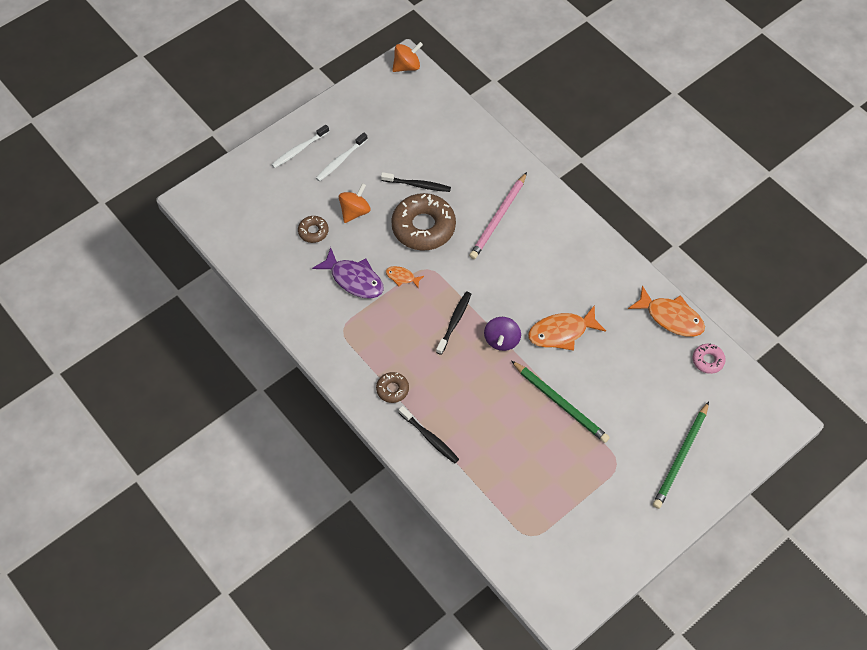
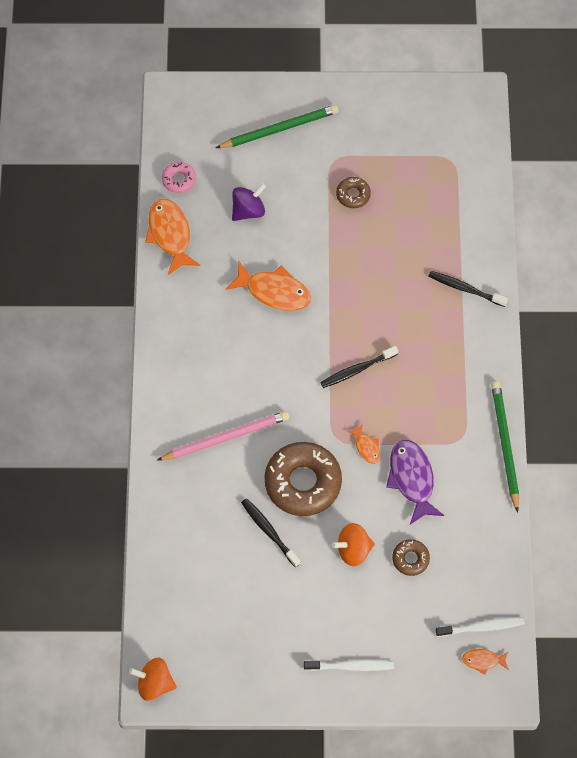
camera: 140 degrees left, 5 degrees up
(218, 207) = (483, 660): none -> orange fish
(340, 160) = (320, 619): white toothbrush -> white toothbrush (482, 627)
(392, 389) = (462, 351): brown donut -> brown donut (353, 195)
(429, 437) = (465, 289): black toothbrush -> black toothbrush turned 60 degrees counterclockwise
(501, 340) = (331, 323): purple spinning top -> purple spinning top (248, 210)
(560, 403) = (332, 236): green pencil -> green pencil (505, 445)

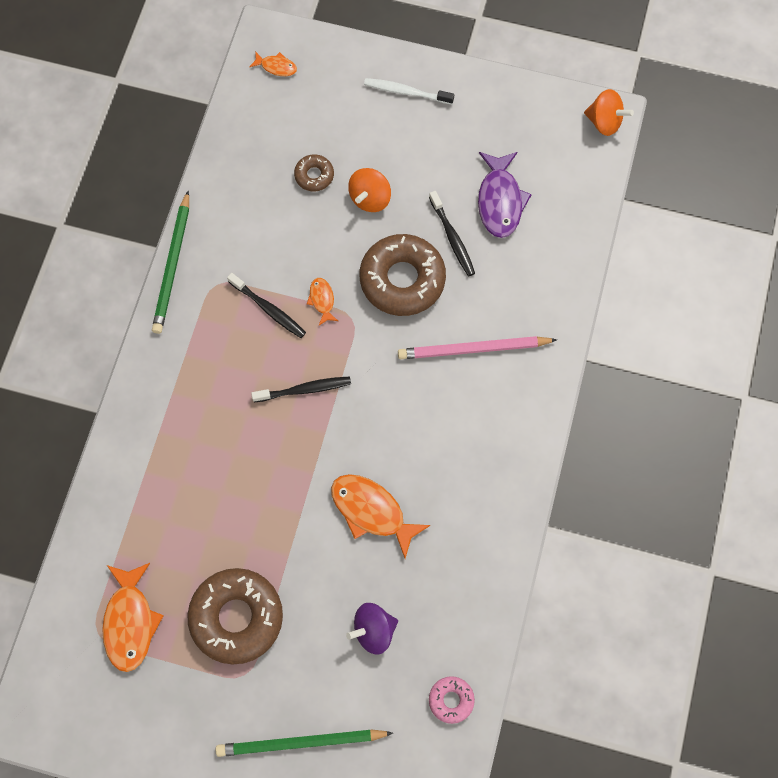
camera: 165 degrees left, 5 degrees up
(170, 234) = (480, 623): orange fish -> orange fish (130, 622)
(353, 195) = (236, 617): brown donut -> brown donut, size x2.10
(353, 550) = (370, 198): orange spinning top -> orange spinning top turned 120 degrees clockwise
(412, 479) = (284, 254): purple fish -> purple fish (500, 201)
(465, 289) = (146, 455): black toothbrush -> black toothbrush (268, 309)
(482, 627) = (266, 96): white toothbrush -> none

